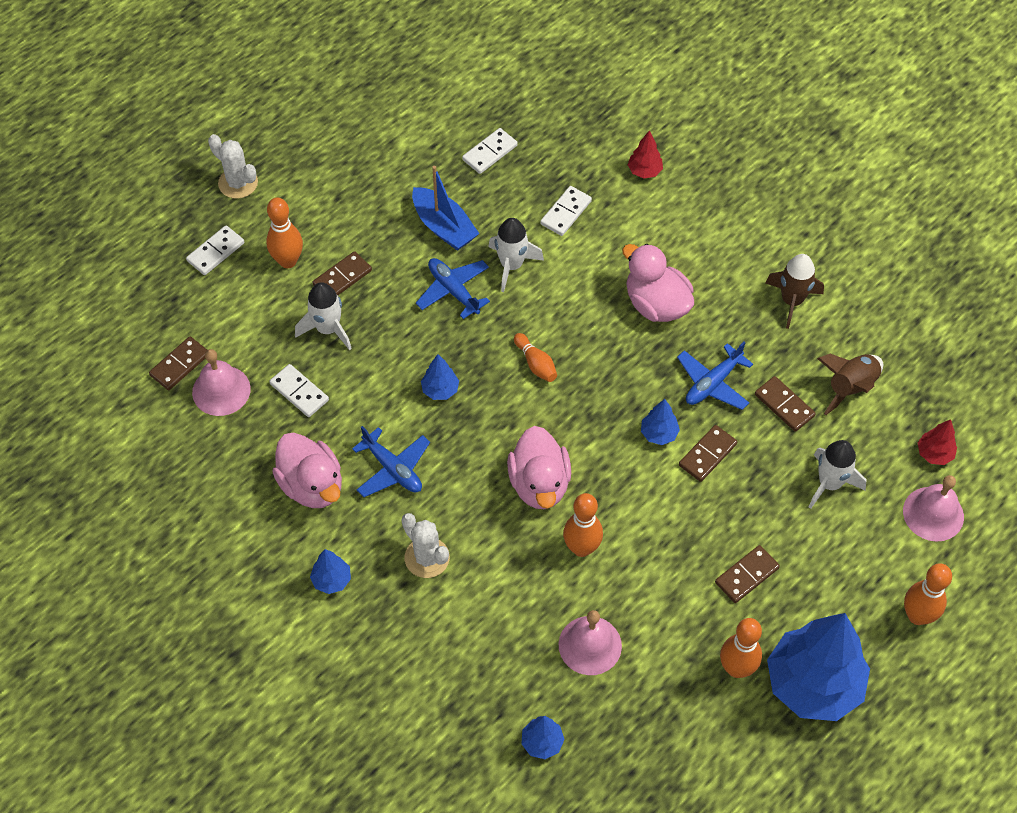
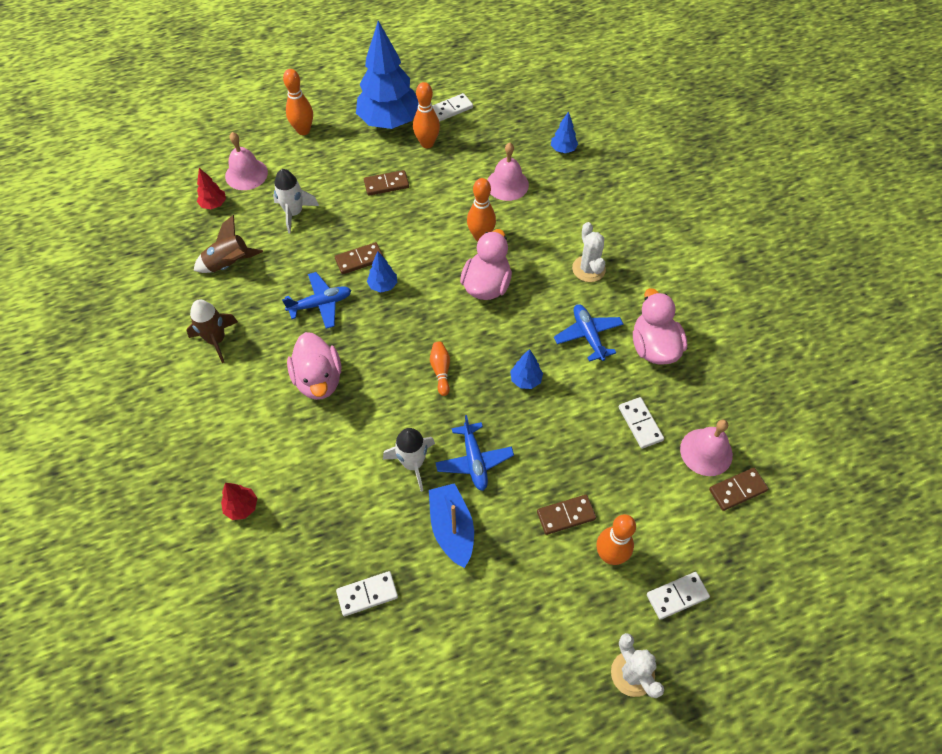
camera: 155 degrees left, 0 degrees up
(328, 329) = (597, 470): white rocket -> none
(332, 580) = (661, 279): blue tree -> none
(566, 212) = (337, 495): white domino -> white domino (451, 109)
(784, 405) = (283, 270): brown domino -> none

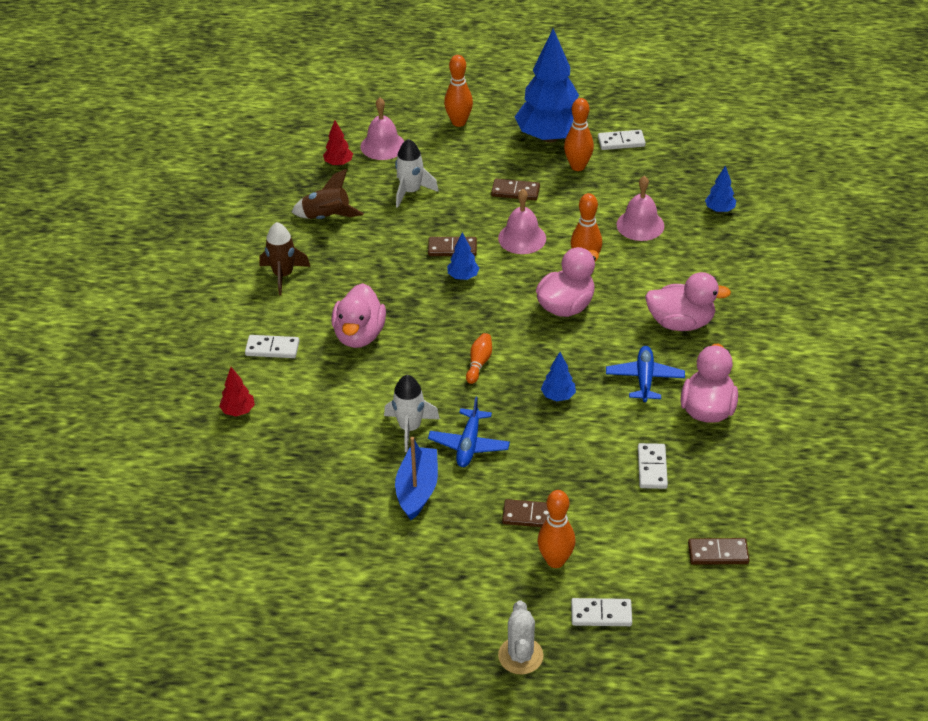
camera: 25 degrees right, 15 degrees down
(320, 304) = (394, 274): blue plane -> none
(367, 594) = (312, 512): white domino -> white domino (272, 349)
(588, 269) = (681, 323): white cactus -> pink duck
(706, 452) = (706, 512): pink bell -> pink bell (522, 238)

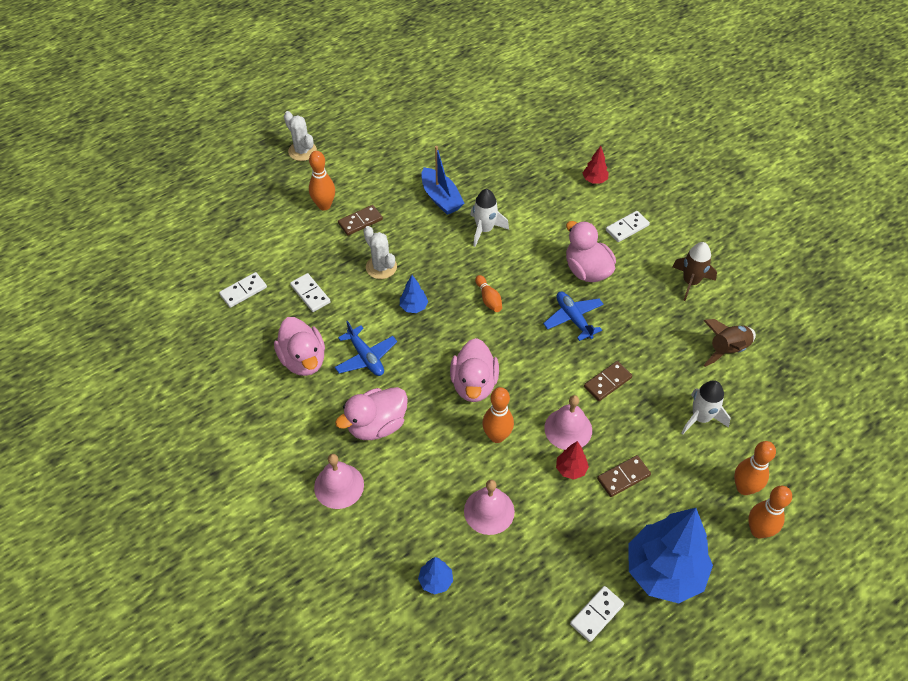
camera: 140 degrees right, 10 degrees up
(338, 163) = (788, 408): red tree -> red tree (571, 469)
(383, 146) = (781, 453): pink bell -> pink bell (339, 486)
(463, 277) = (572, 361): blue tree -> none
(469, 445) = (438, 241): blue plane -> blue plane (573, 318)
(554, 452) = (381, 267): none -> white cactus
(578, 166) = (603, 548): orange bowling pin -> orange bowling pin (744, 488)
(601, 614) = (275, 193): white domino -> white domino (243, 291)
(718, 553) = (230, 263): brown domino -> none

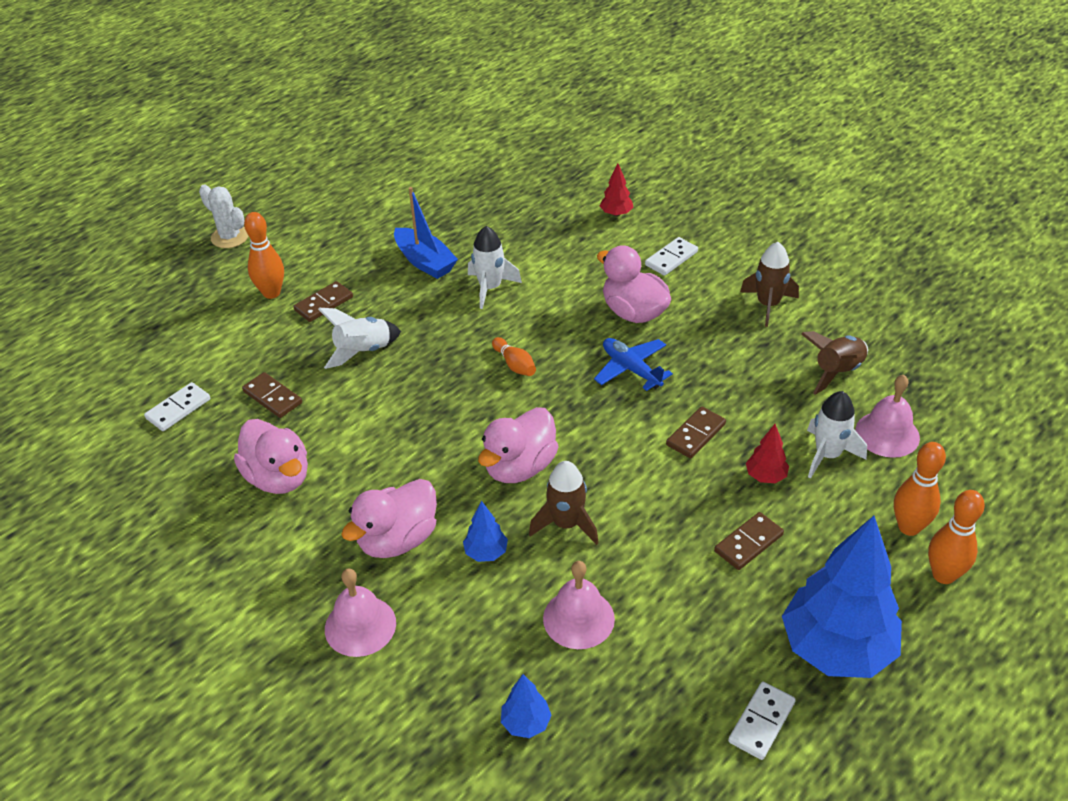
camera: 10 degrees left, 10 degrees down
(310, 294) = (272, 397): white domino -> brown domino
(366, 357) = (365, 460): blue plane -> none
(381, 267) = (363, 351): white cactus -> white rocket
(413, 307) = (417, 390): blue tree -> blue tree (486, 553)
(474, 384) = (519, 467): pink duck -> pink duck turned 45 degrees clockwise
(497, 436) = (566, 524): orange bowling pin -> brown rocket
(568, 429) = (659, 498): pink bell -> pink bell (887, 434)
(571, 469) = (676, 546): red tree -> red tree (765, 476)

